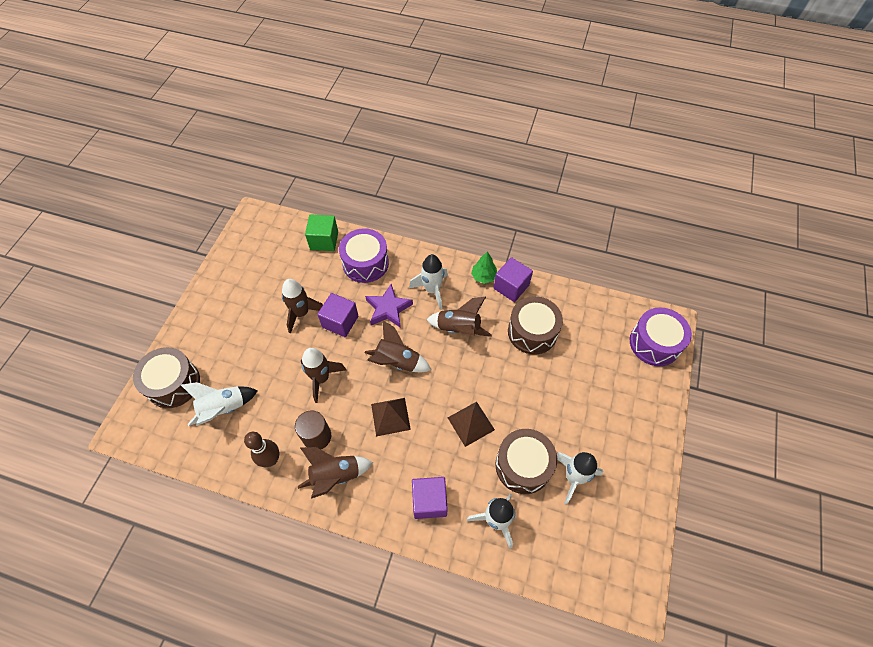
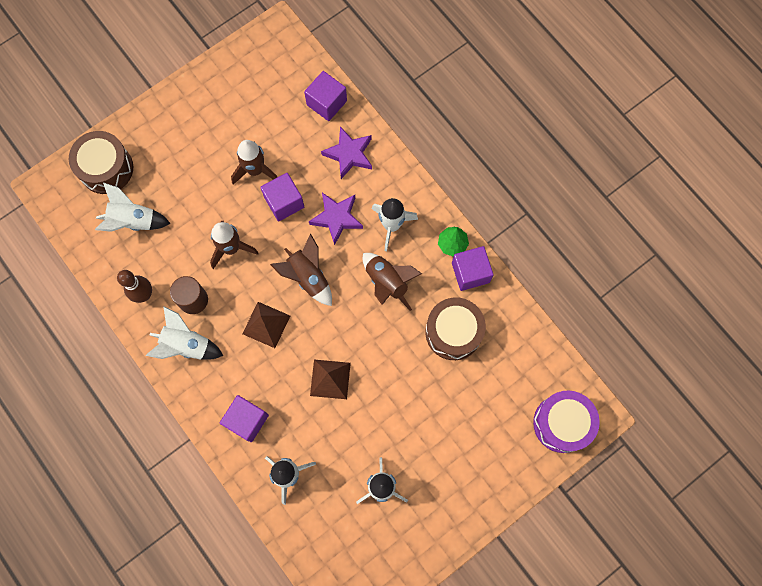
camera: 35 degrees right, 15 degrees up
(324, 240) = (326, 103): green cube -> purple cube
(336, 475) = (186, 345): brown rocket -> white rocket
(365, 263) = (349, 154): purple drum -> purple star
(523, 465) = (346, 447): brown drum -> none

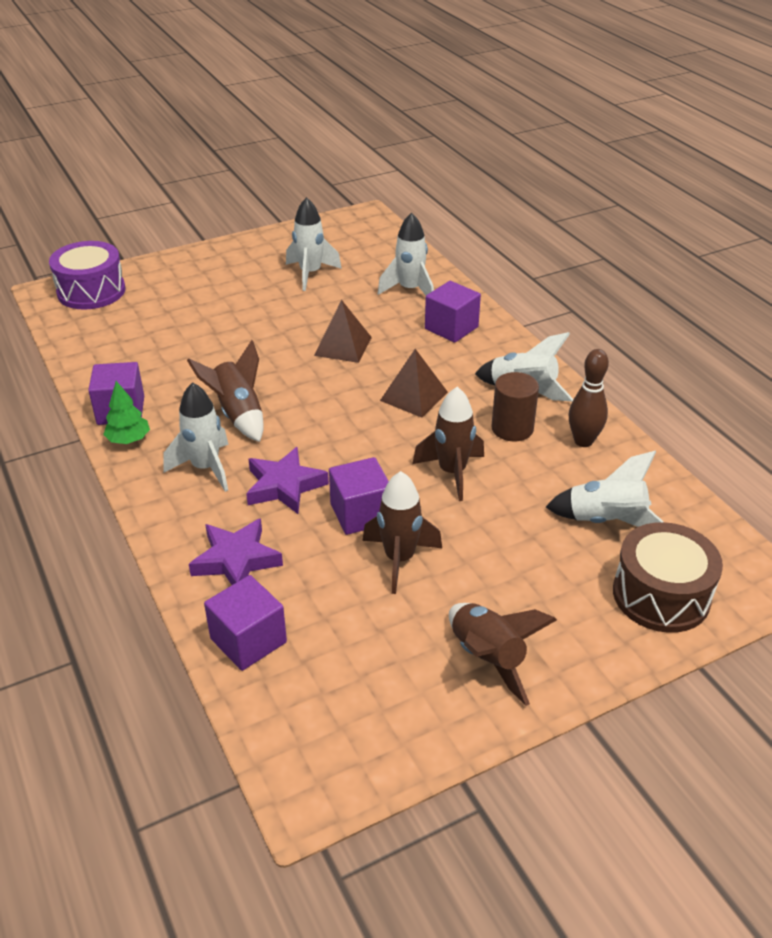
camera: 170 degrees left, 35 degrees down
(308, 277) = (346, 431): brown rocket -> brown rocket (487, 658)
(453, 332) = (173, 364): brown drum -> none

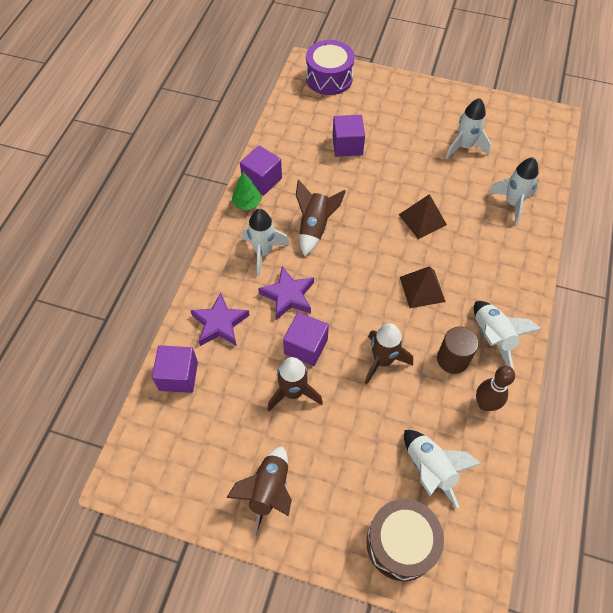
camera: 45 degrees right, 20 degrees up
(451, 328) = (504, 253): purple cube -> purple cube (347, 145)

